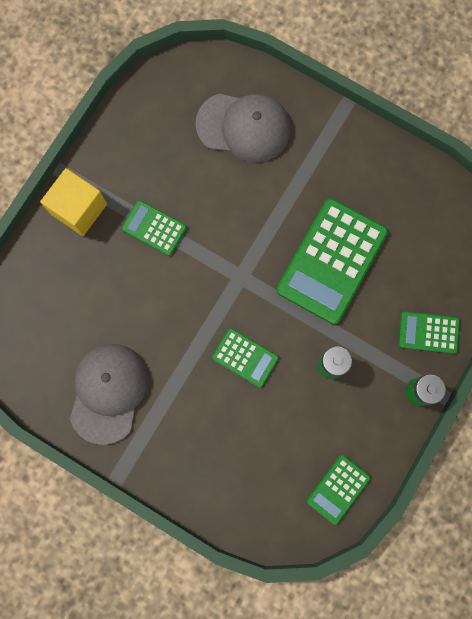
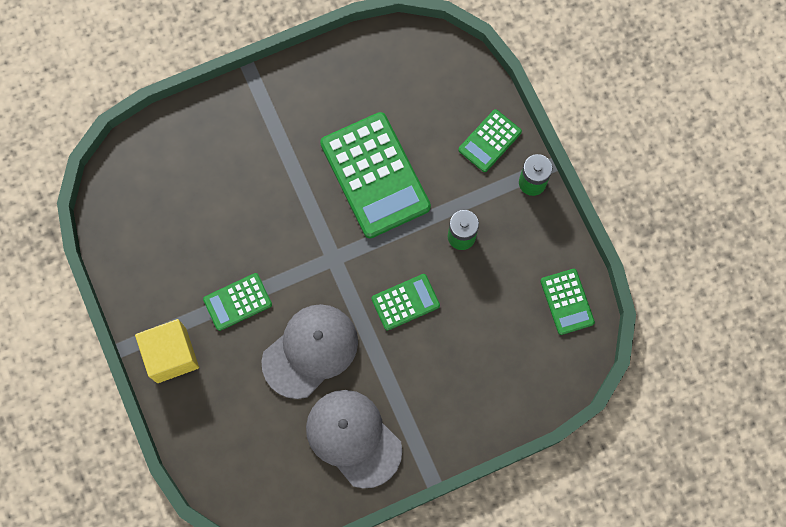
camera: 55 degrees left, 5 degrees down
(244, 127) = (205, 166): grey cap -> grey cap (310, 351)

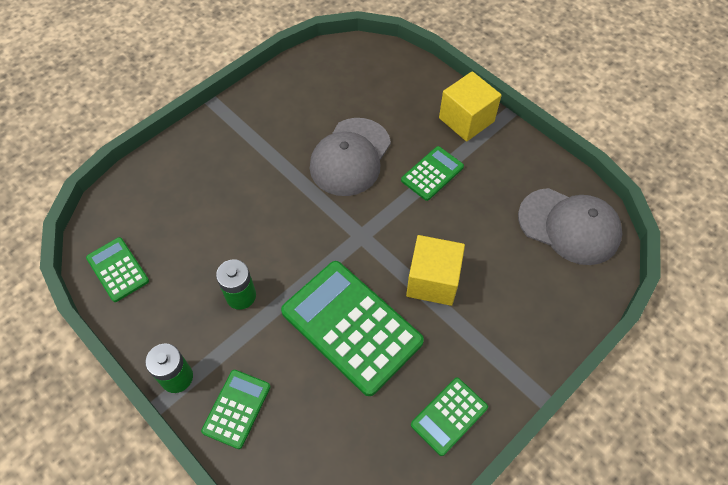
camera: 160 degrees right, 15 degrees down
(288, 192) = (432, 281): none -> yellow cube
(353, 438) = (288, 109): grey cap -> grey cap (569, 226)
(405, 302) = (278, 220): green calculator -> green calculator (449, 416)

